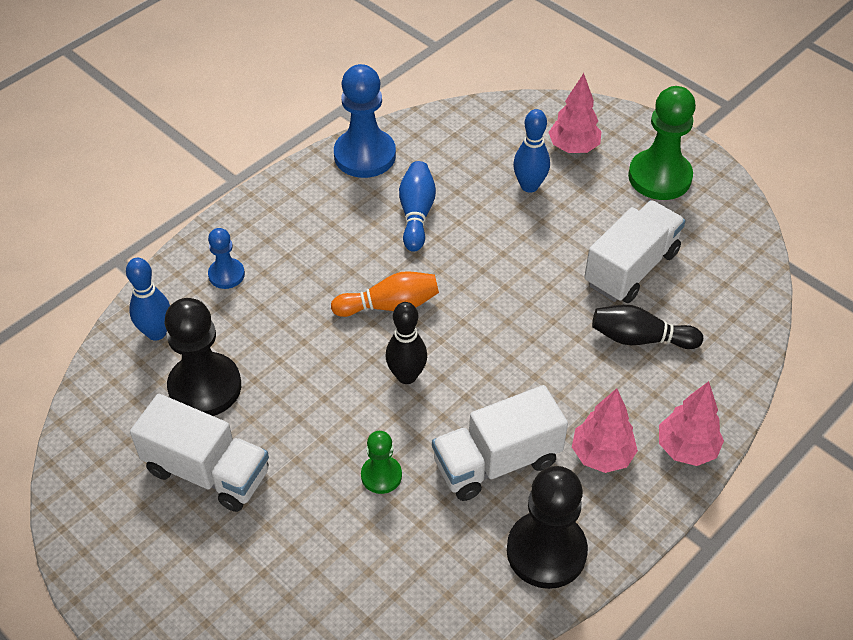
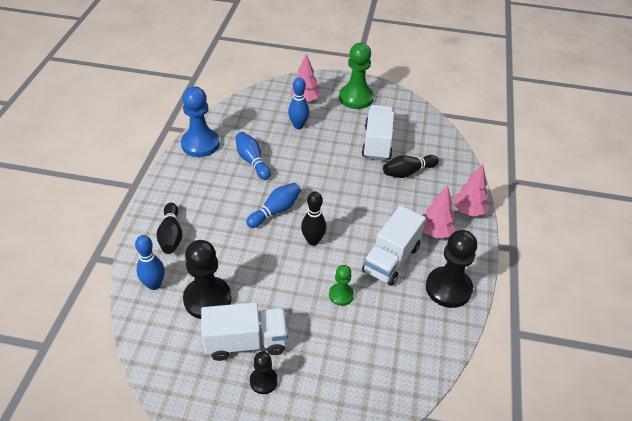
camera: 35 degrees left, 5 degrees down
(189, 535) = (263, 381): none -> black pawn
(226, 275) = (171, 235): blue pawn -> black bowling pin
(389, 305) = (275, 211): orange bowling pin -> blue bowling pin

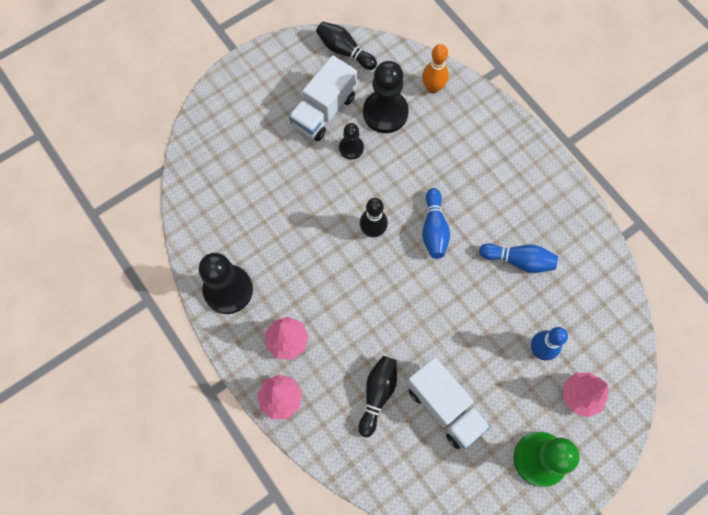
camera: 135 degrees right, 25 degrees up
(154, 284) = (433, 88): blue bowling pin -> orange bowling pin
(171, 235) = (476, 130): black bowling pin -> black bowling pin (344, 51)
(200, 144) = (584, 233): blue pawn -> none
(263, 381) = (284, 99): black pawn -> black pawn (351, 148)
(341, 295) = (301, 205): green pawn -> none
(391, 259) = (296, 274): white truck -> none

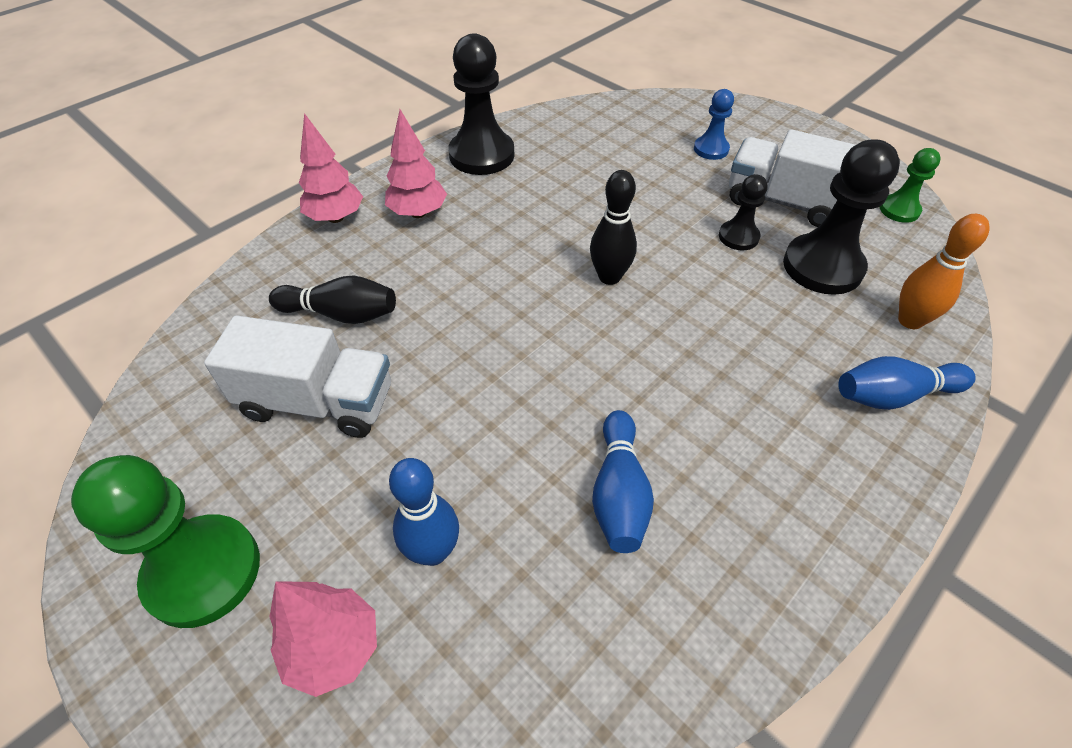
camera: 80 degrees right, 20 degrees down
(258, 134) = (711, 149): none -> blue pawn
(344, 51) = (899, 210): black bowling pin -> green pawn
(434, 229) = (639, 352): blue bowling pin -> blue bowling pin (893, 395)
(444, 407) = (318, 402): white truck -> white truck turned 120 degrees counterclockwise

